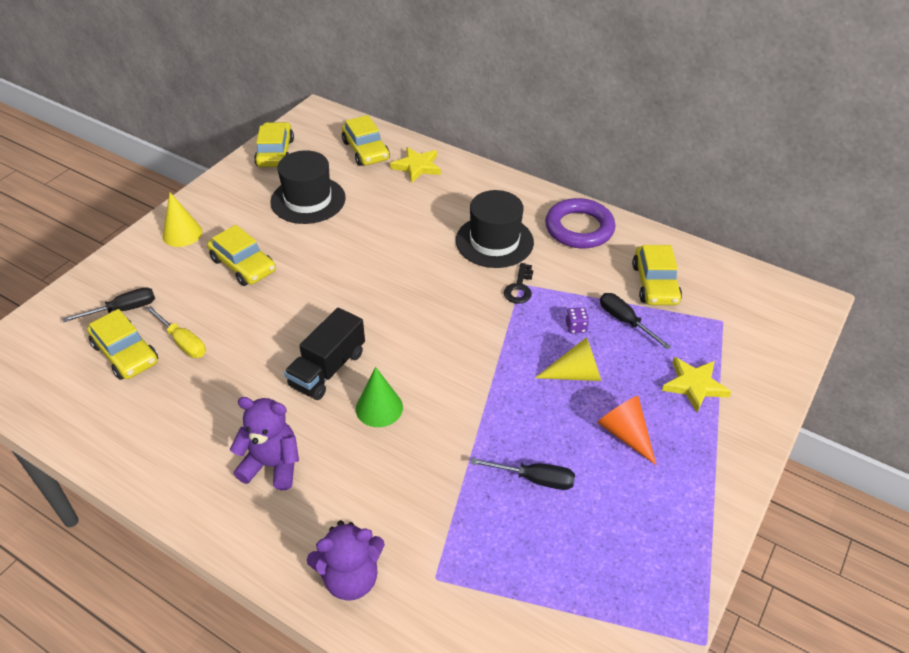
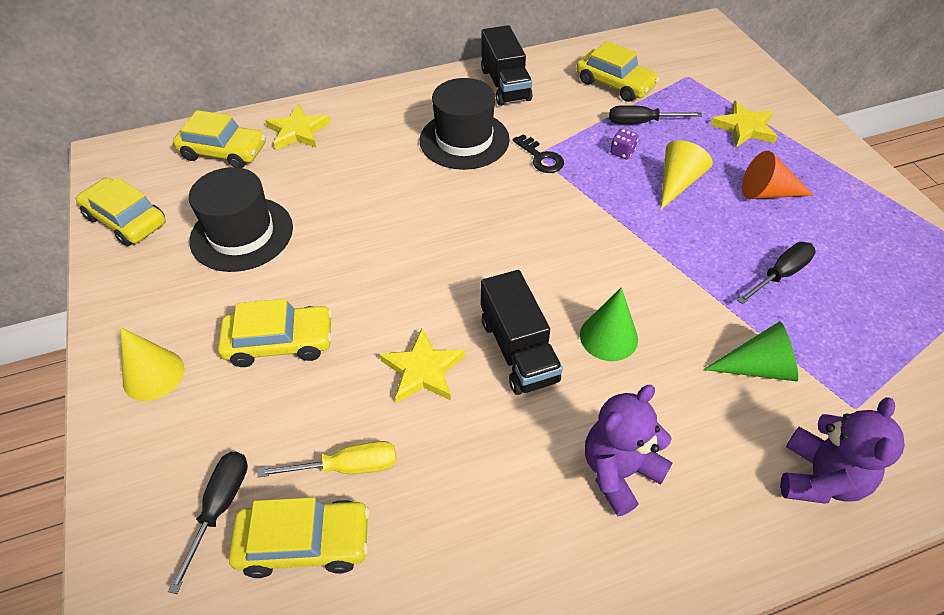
camera: 50 degrees left, 5 degrees up
(274, 335) = (423, 370): none -> yellow star
(424, 503) = (758, 367): none -> green cone
(579, 228) = (505, 85): purple ring -> black truck

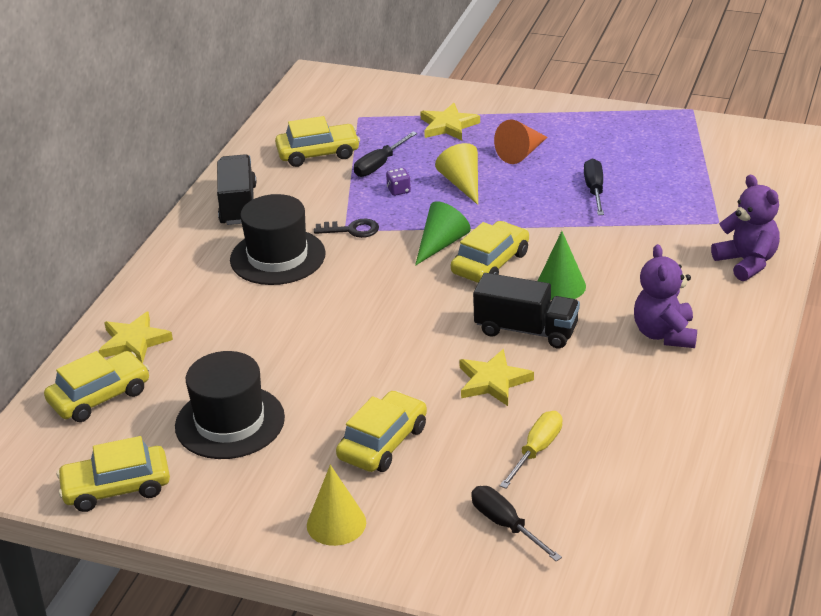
camera: 50 degrees left, 15 degrees down
(304, 543) = (576, 493): yellow car -> yellow car (490, 263)
(505, 85) = (238, 205): black truck -> black truck turned 120 degrees counterclockwise
(758, 367) = (652, 240): green cone -> green cone (441, 244)

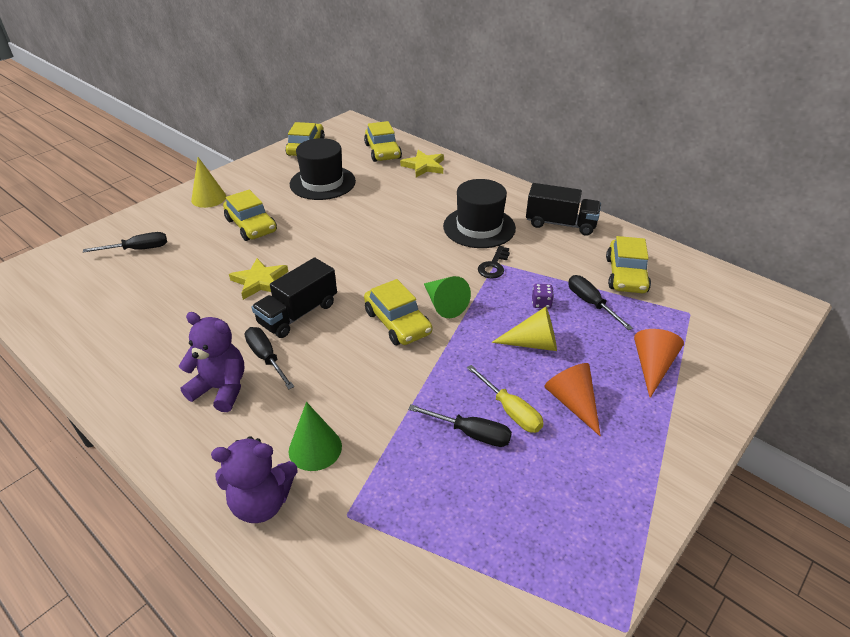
camera: 110 degrees right, 5 degrees up
(448, 126) = (652, 367): yellow star -> orange cone
(537, 450) = (178, 279): yellow screwdriver -> yellow screwdriver (510, 411)
(560, 286) = (335, 351): green cone -> green cone (315, 448)
(604, 324) = (266, 358): none -> black screwdriver

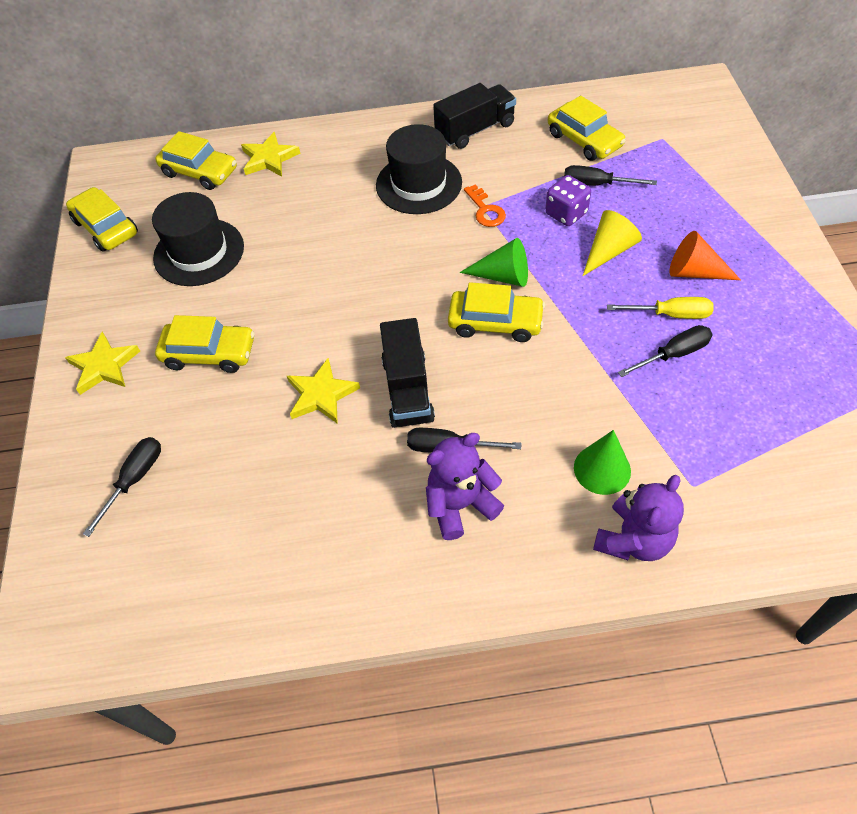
camera: 45 degrees left, 15 degrees up
(208, 198) = (104, 366): yellow cone -> yellow star
(494, 266) = (485, 210): black key -> orange key
(541, 303) = (566, 213): purple dice -> purple dice, size x1.63
(652, 367) = (698, 201): orange cone -> none

